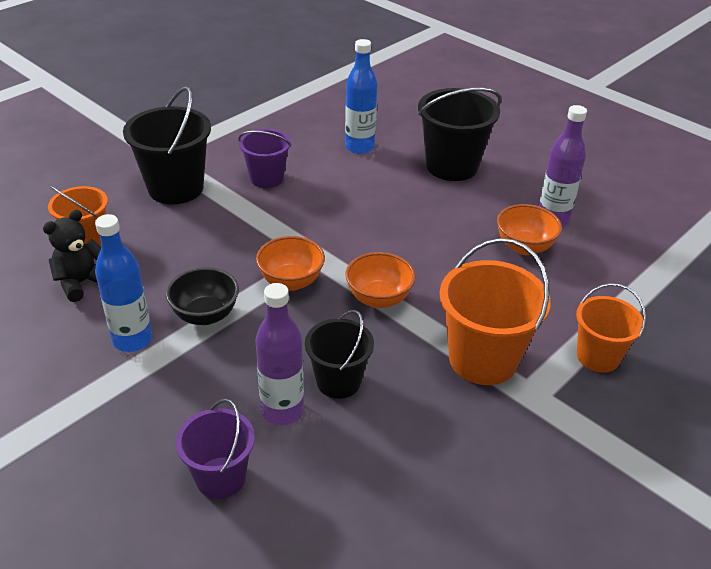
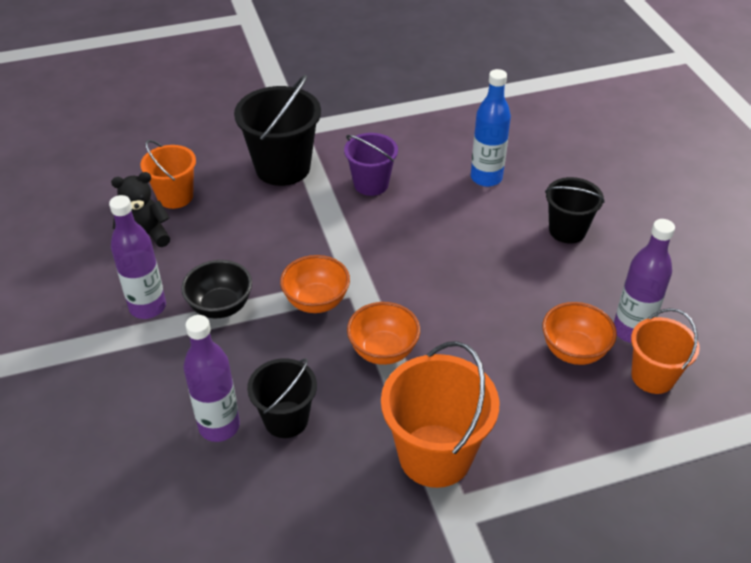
camera: 30 degrees right, 5 degrees up
(132, 340) = (148, 307): blue bottle -> purple bottle
(220, 477) = (129, 464): purple bucket -> none
(452, 166) = (567, 230): black bucket -> black bucket, size x0.62
(598, 357) = (555, 504): orange bucket -> orange bucket (653, 376)

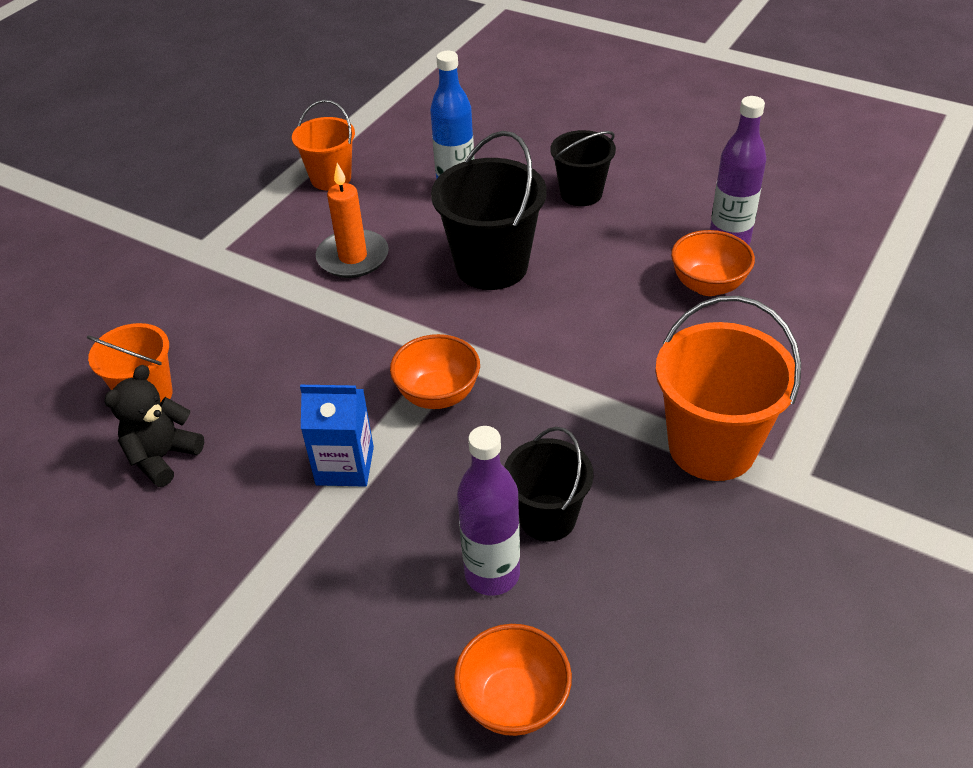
camera: 40 degrees left, 0 degrees up
(148, 307) = (262, 522): purple bottle -> none
(220, 307) = (345, 466): black bowl -> blue carton
(283, 168) = (238, 295): black bucket -> black bucket (492, 266)
(371, 184) = (353, 257): purple bucket -> orange candle
(383, 351) = (556, 394): orange bowl -> orange bowl (513, 701)
(653, 376) = (787, 265): orange bucket -> orange bucket (331, 178)

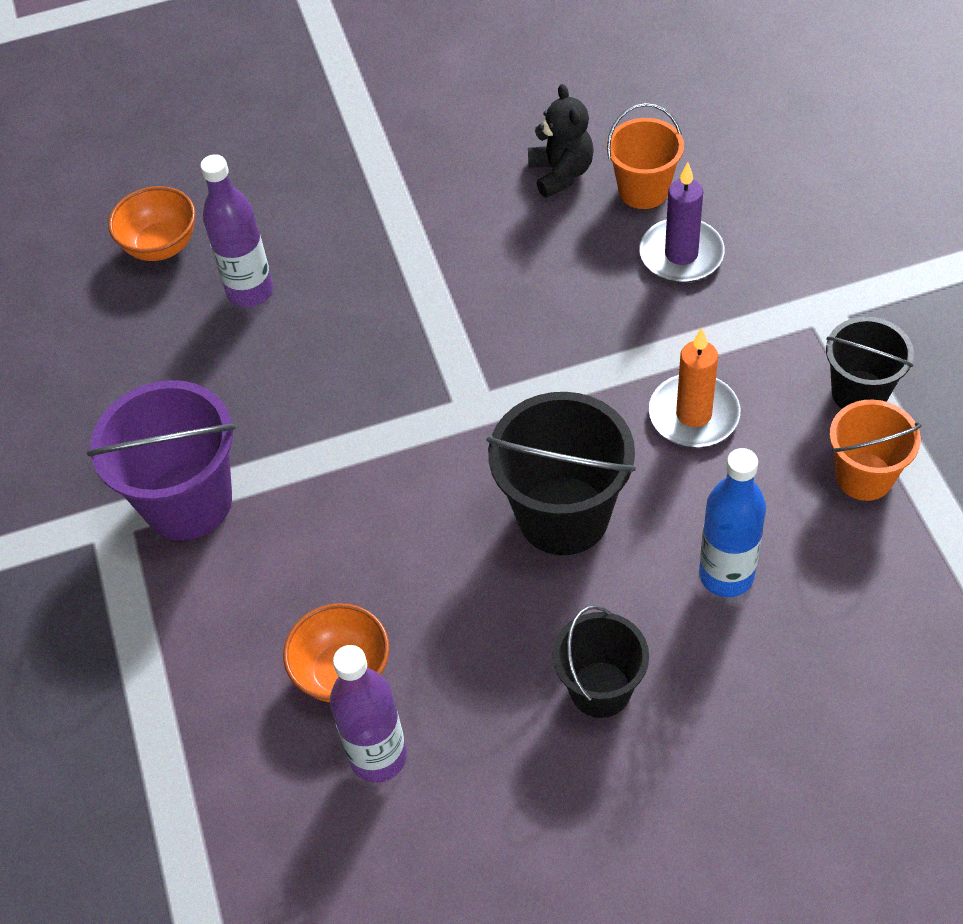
camera: 135 degrees right, 10 degrees up
(206, 337) = (681, 254): none -> purple candle
(345, 466) = (434, 268): blue carton -> none
(438, 395) = (442, 365): orange bowl -> none
(547, 517) = (254, 351): black bucket -> black bucket (859, 393)
(712, 446) = (188, 501): orange bucket -> purple bucket

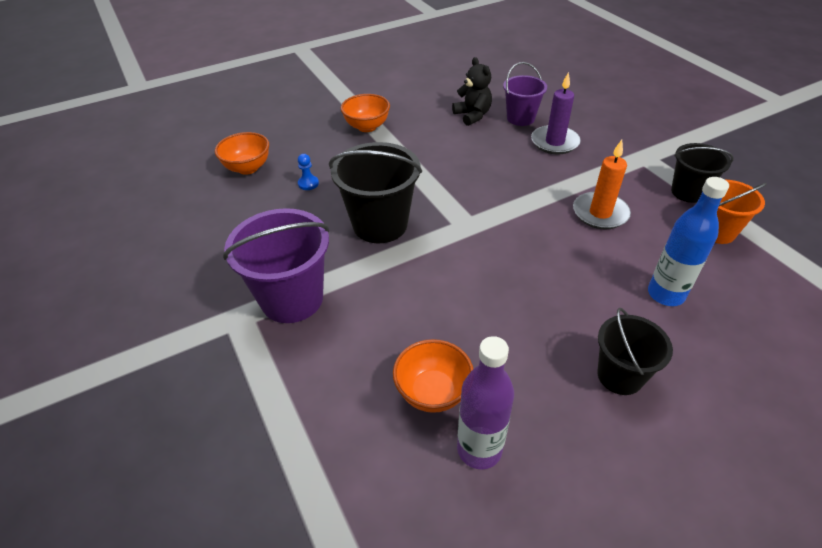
camera: 15 degrees left, 10 degrees down
(250, 291) = (308, 183): purple bottle -> blue pawn
(372, 178) = (367, 127): none -> orange bowl
(563, 515) = (546, 275): black bucket -> black bucket (380, 224)
(643, 190) = (520, 118): orange bucket -> purple bucket

